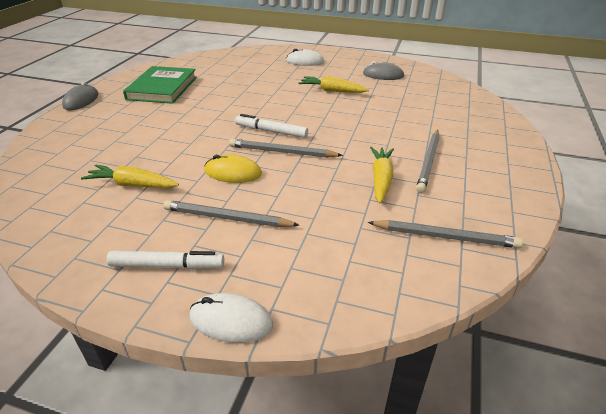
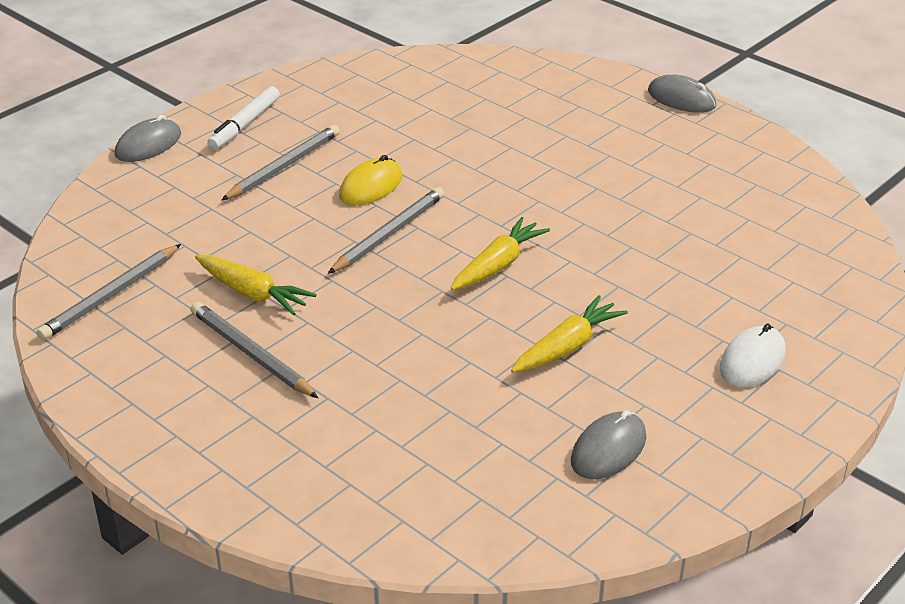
camera: 115 degrees right, 0 degrees up
(132, 185) = (402, 119): yellow carrot -> yellow carrot (498, 265)
(162, 88) = (693, 169): green book -> none
(231, 320) = (148, 144): white mouse -> grey mouse
(271, 131) = (456, 239): white marker -> none

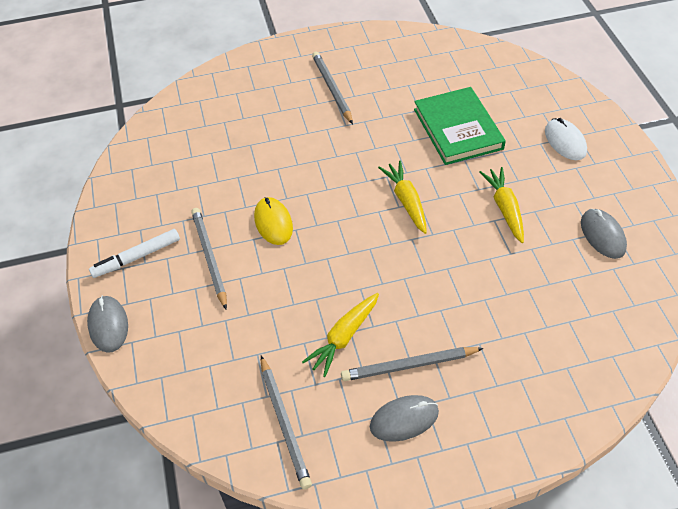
camera: 55 degrees left, 15 degrees up
(245, 125) = (136, 257): white marker -> white marker turned 90 degrees clockwise
(252, 293) = (344, 337): yellow carrot -> yellow carrot turned 150 degrees clockwise
(389, 234) = (334, 237): grey pencil -> grey pencil (332, 89)
(667, 262) = (458, 129): none -> green book
(681, 98) = (306, 42): grey mouse -> grey mouse (404, 419)

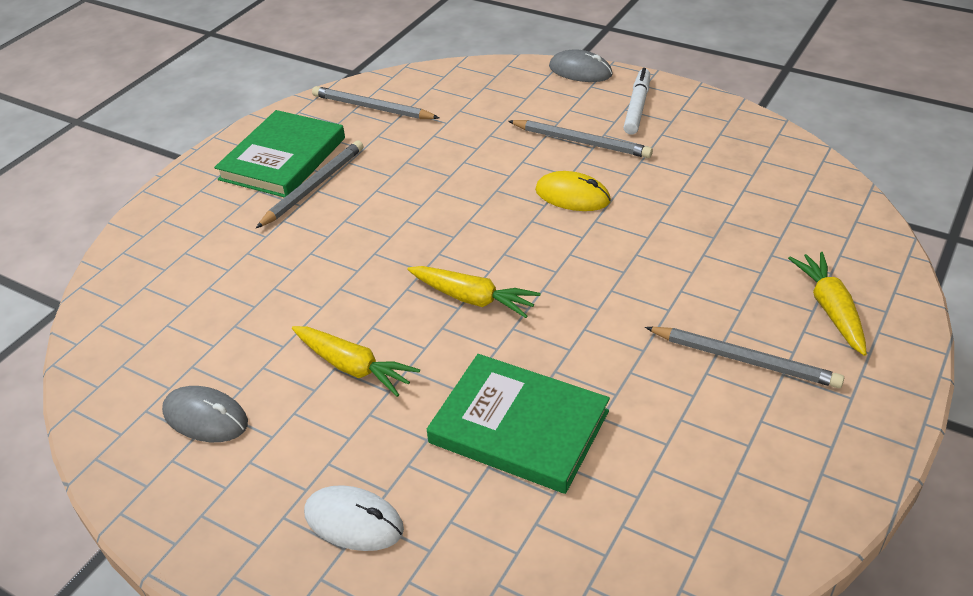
camera: 135 degrees right, 10 degrees down
(344, 337) = (391, 169): yellow carrot -> yellow carrot (830, 309)
(404, 419) = (283, 158): grey mouse -> green book

